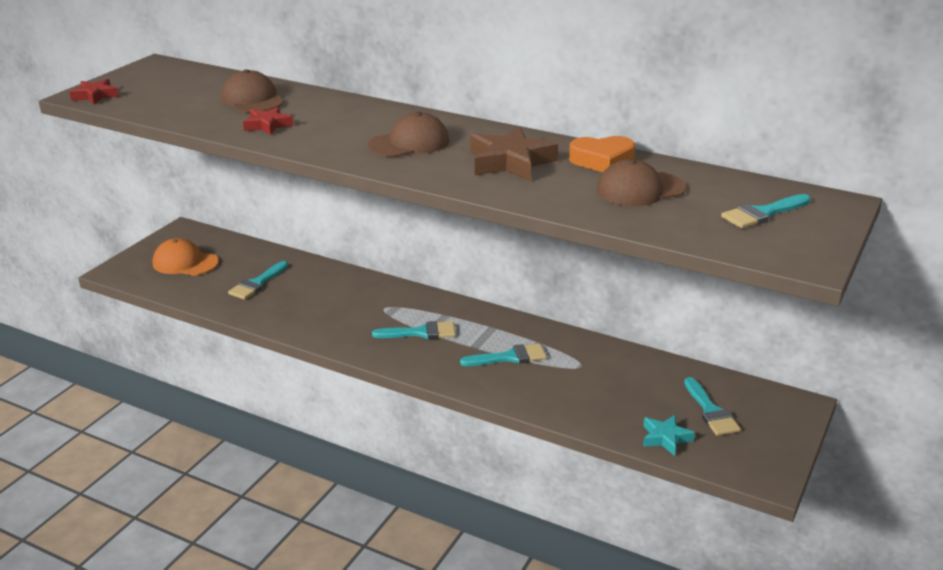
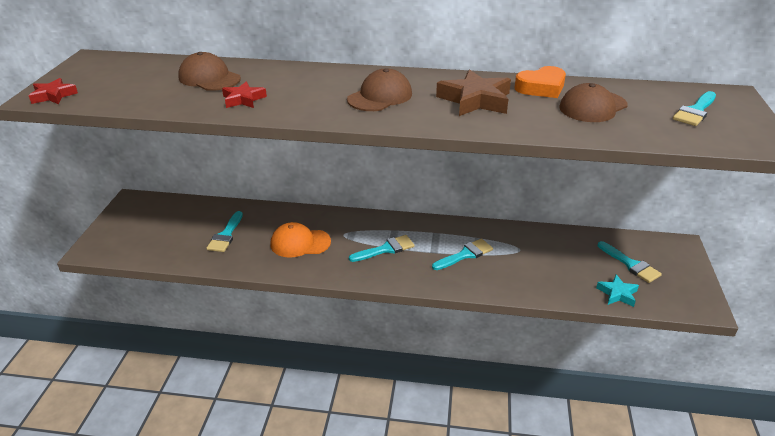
camera: 20 degrees left, 5 degrees up
(185, 263) = (151, 229): orange cap -> orange cap (300, 243)

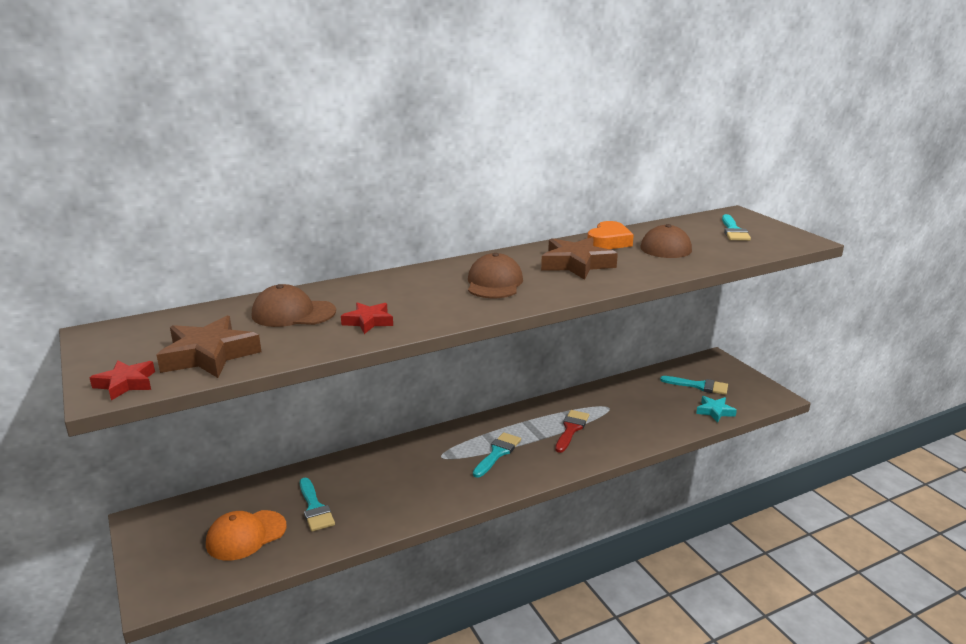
camera: 35 degrees left, 10 degrees down
(119, 92) = (209, 355): none -> brown star
(300, 243) = (407, 482): orange cap -> orange cap (246, 535)
(465, 254) = (571, 429): turquoise brush -> red brush

